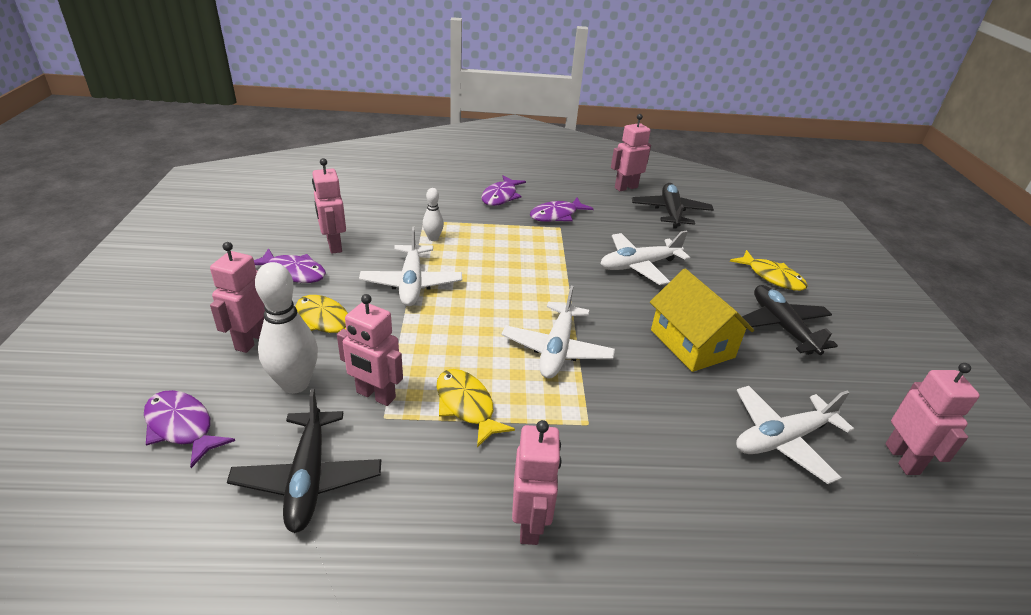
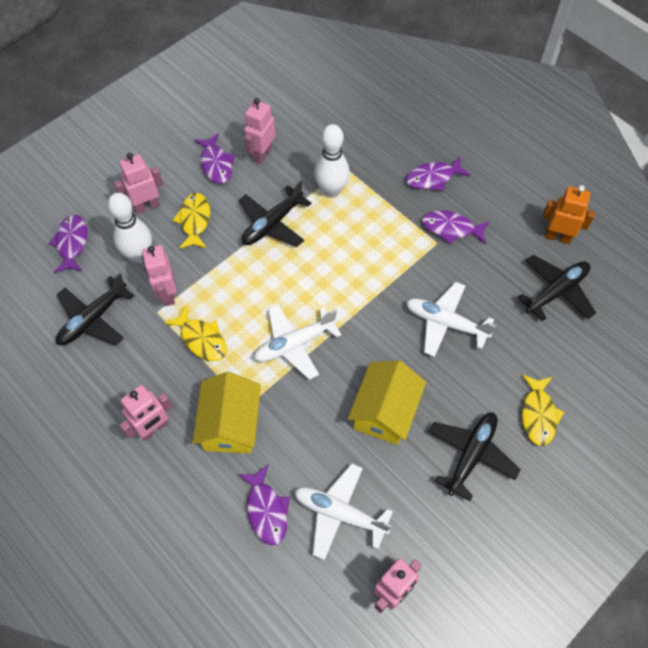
camera: 50 degrees right, 25 degrees up
(411, 283) = (272, 224): white plane -> black plane
(433, 238) = (331, 191): white bowling pin -> white bowling pin, size x1.88
(466, 406) = (201, 339): yellow fish -> yellow fish turned 120 degrees clockwise
(597, 452) = (230, 424): none -> yellow house
(625, 187) = (557, 237): pink robot -> orange robot
(734, 493) = (266, 510): none -> purple fish

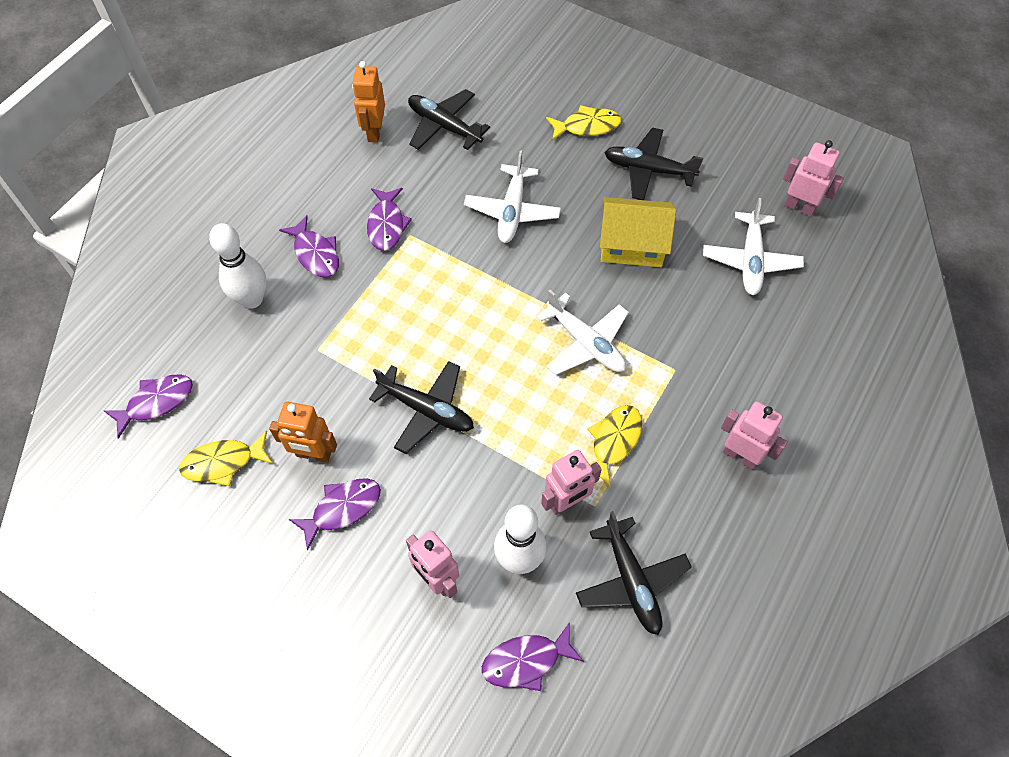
camera: 105 degrees left, 0 degrees up
(93, 319) = (631, 581): black plane -> black plane turned 45 degrees clockwise
(194, 220) = (445, 506): yellow fish -> yellow fish (223, 463)
(230, 424) = (703, 380): yellow house -> none
(262, 154) = (313, 454): pink robot -> orange robot
(266, 510) = (776, 322): purple fish -> purple fish (156, 402)
(331, 191) = (358, 356): white bowling pin -> white bowling pin (252, 299)

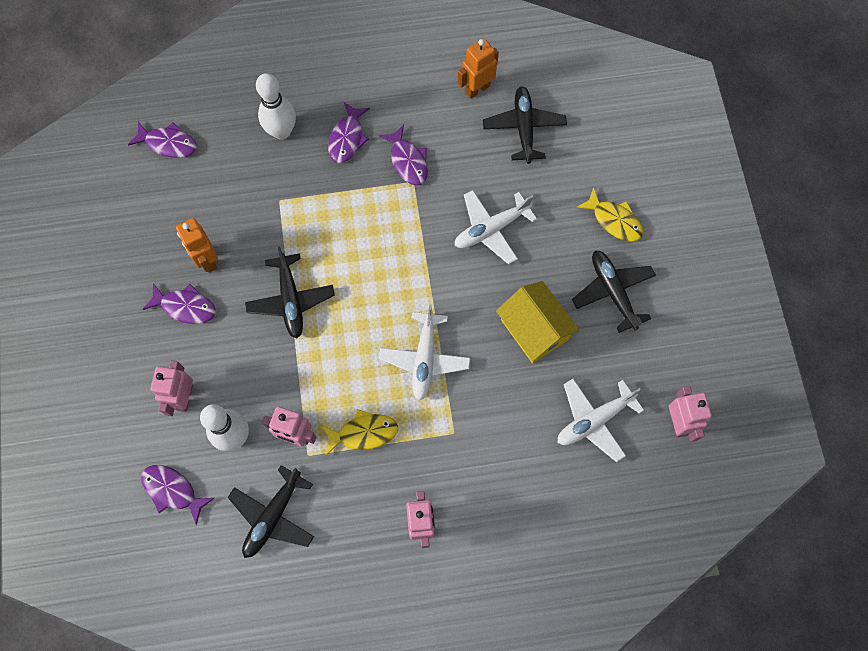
camera: 50 degrees right, 10 degrees up
(223, 463) = (161, 215): yellow fish -> none
(386, 225) = (408, 161): purple fish -> purple fish turned 75 degrees counterclockwise

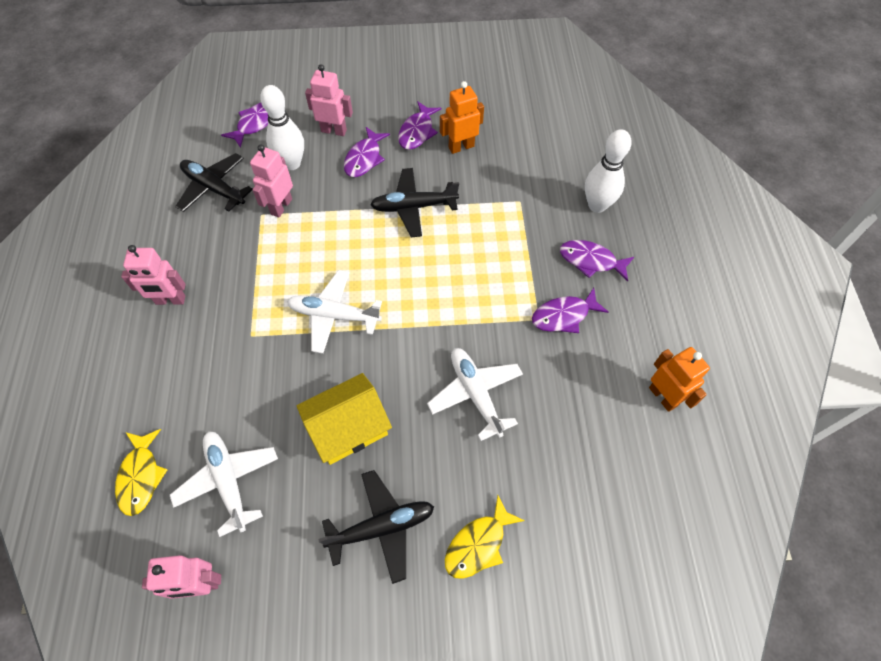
camera: 95 degrees right, 10 degrees down
(168, 143) = (581, 121): purple fish -> purple fish (364, 158)
(364, 433) = (270, 259): yellow fish -> yellow fish (141, 476)
(524, 128) = (610, 446): black plane -> none

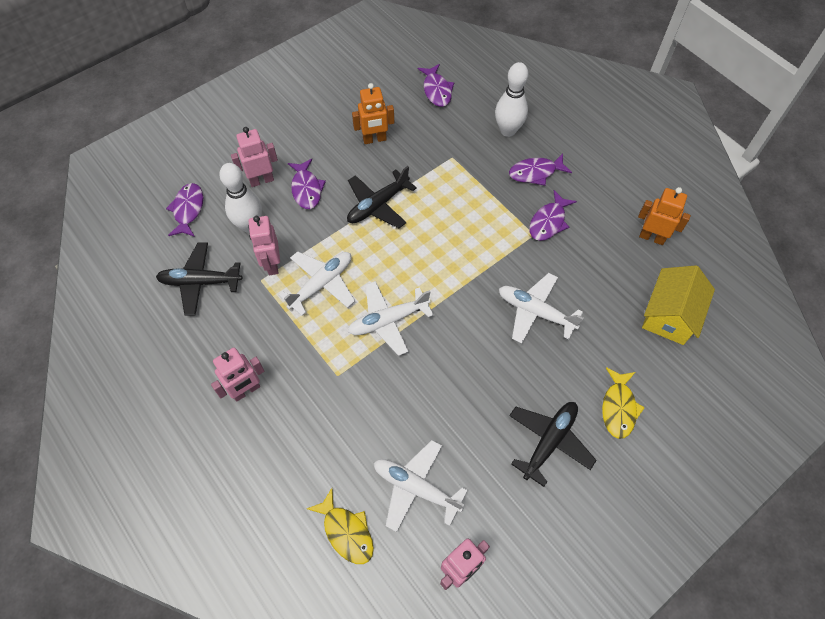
camera: 35 degrees left, 0 degrees up
(306, 248) = (322, 284): none -> white plane
(348, 427) = (469, 392): yellow house -> yellow house (669, 315)
(417, 132) = (330, 146): purple fish -> purple fish (437, 90)
(461, 147) = (374, 139): orange robot -> orange robot turned 135 degrees counterclockwise

